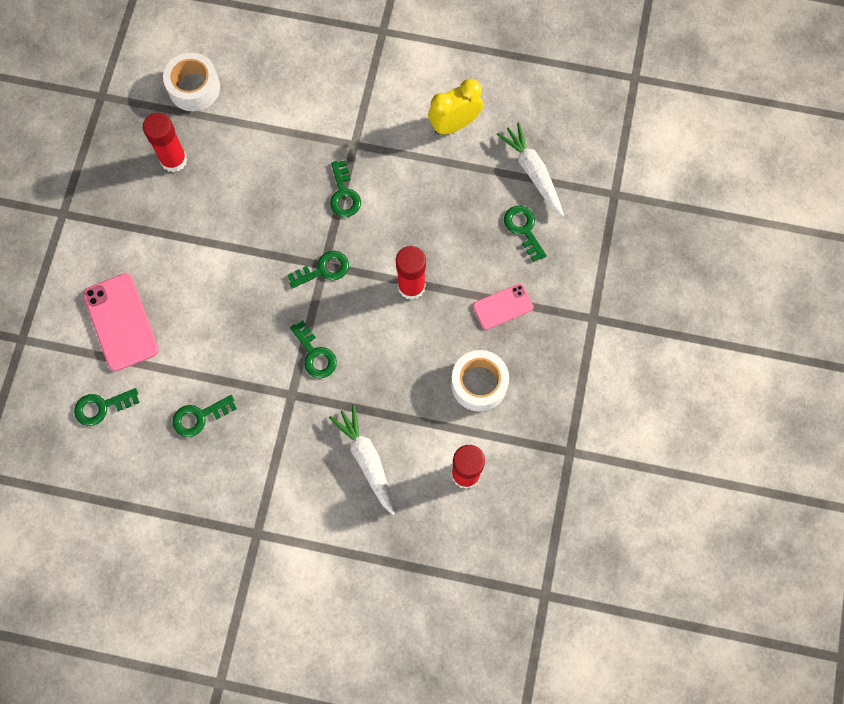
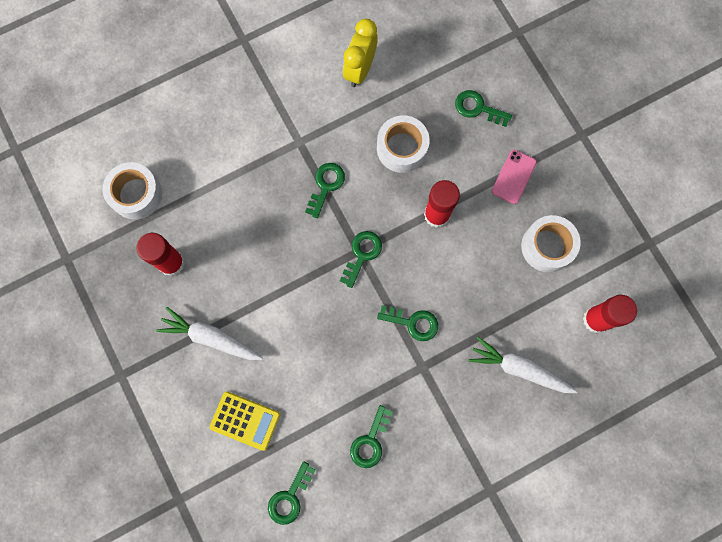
camera: 40 degrees left, 5 degrees up
(121, 322) = (245, 420): pink phone -> yellow calculator
(344, 194) = (326, 186): green key -> green key turned 105 degrees counterclockwise
(431, 212) = (402, 148): none -> white tape
(532, 172) = (447, 61): white carrot -> white carrot (211, 338)

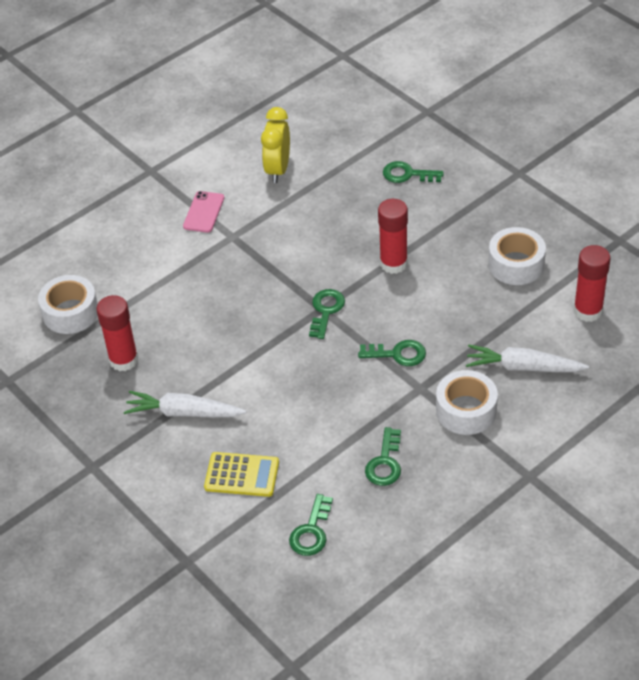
camera: 10 degrees left, 30 degrees down
(326, 186) = (270, 264): green key -> none
(402, 148) = (340, 220): white tape -> white tape (466, 410)
(514, 177) = (462, 218): pink phone -> pink phone (204, 212)

